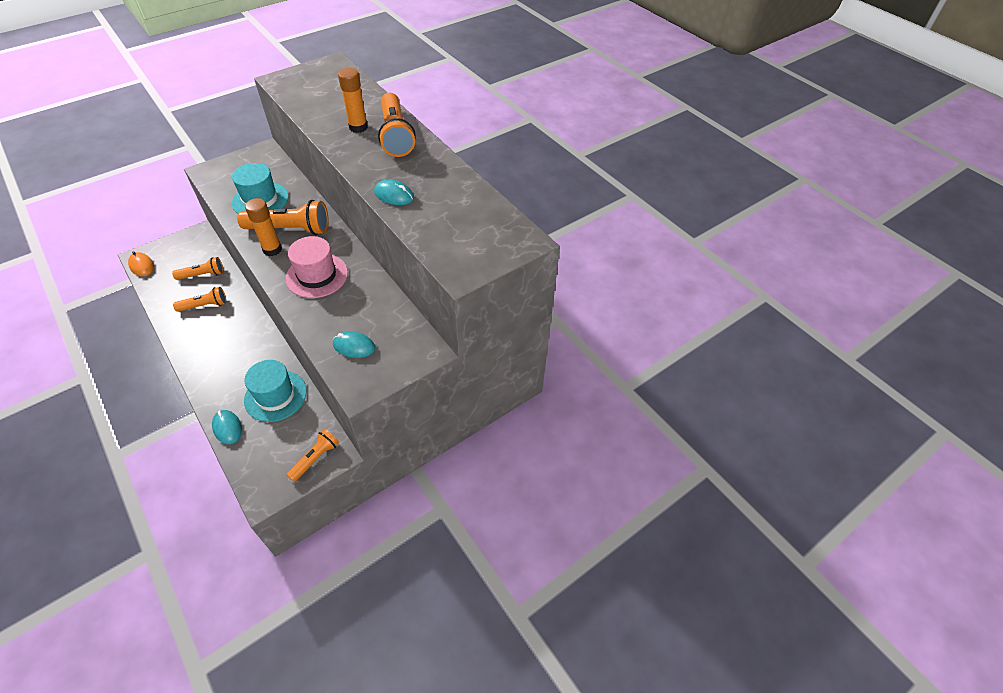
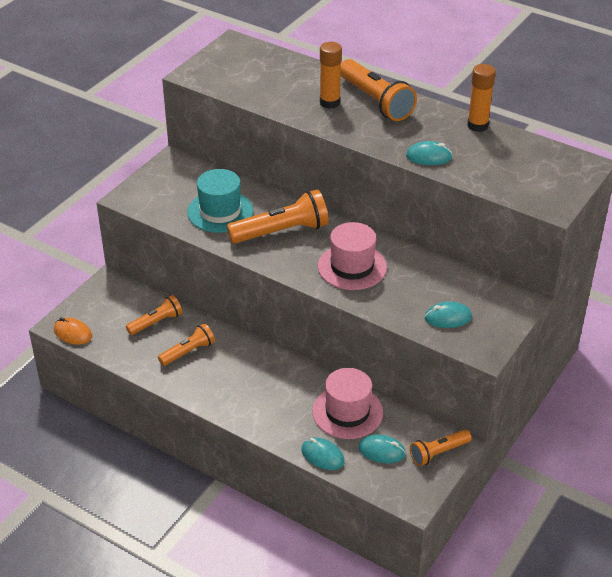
camera: 20 degrees left, 10 degrees down
(272, 249) = (281, 255): orange glue stick -> orange glue stick (477, 125)
(274, 440) = (381, 451): none -> turquoise mouse
(275, 396) = (347, 412): turquoise hat -> pink hat
(316, 458) = (438, 453): orange flashlight -> orange flashlight turned 135 degrees counterclockwise

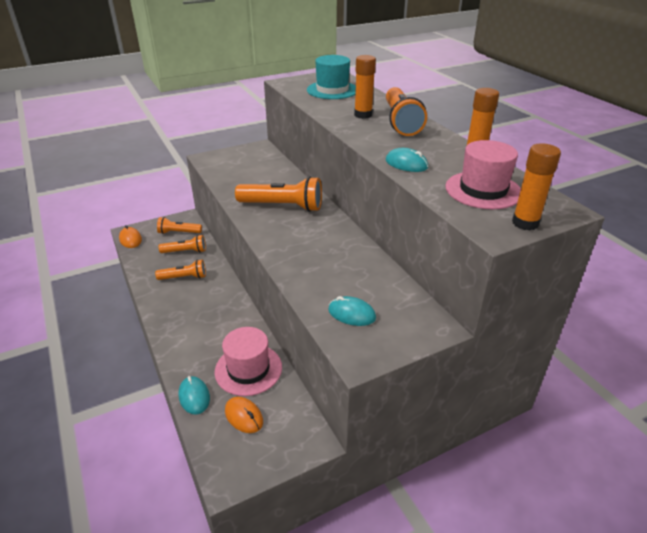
camera: 30 degrees right, 5 degrees down
(220, 211) = (255, 182): turquoise hat -> turquoise hat (332, 90)
(352, 267) = (309, 246): pink hat -> pink hat (483, 190)
(381, 451) = (244, 416): turquoise mouse -> orange mouse
(438, 453) = (290, 443): orange flashlight -> orange flashlight (178, 232)
(568, 189) = (525, 223): none -> orange glue stick

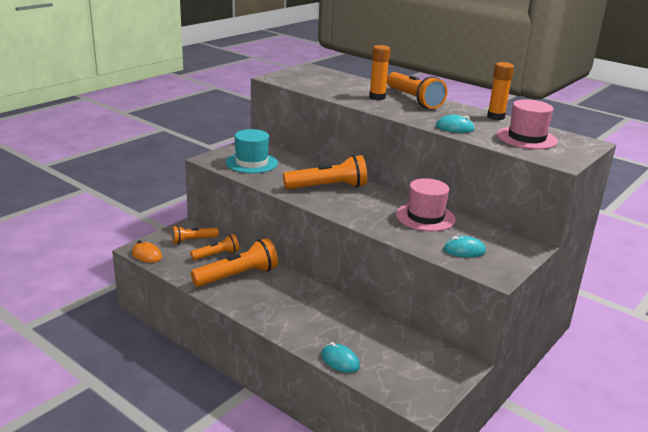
camera: 25 degrees left, 10 degrees down
(184, 277) = (238, 276): orange flashlight -> orange flashlight, size x1.70
(244, 416) = (395, 363): orange mouse -> none
(248, 369) = (367, 331): pink hat -> pink hat (425, 217)
(332, 90) = (325, 81): turquoise hat -> turquoise hat (251, 163)
(525, 223) = (574, 154): orange glue stick -> none

